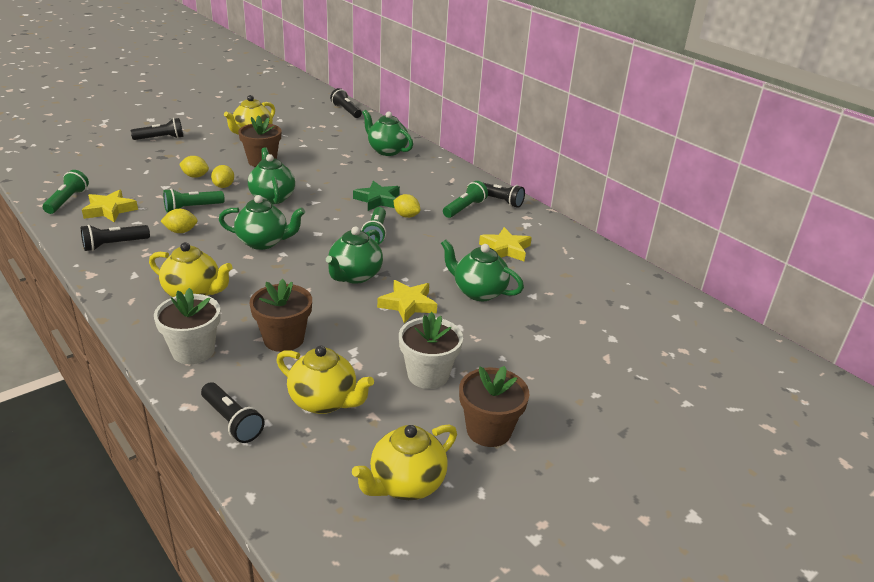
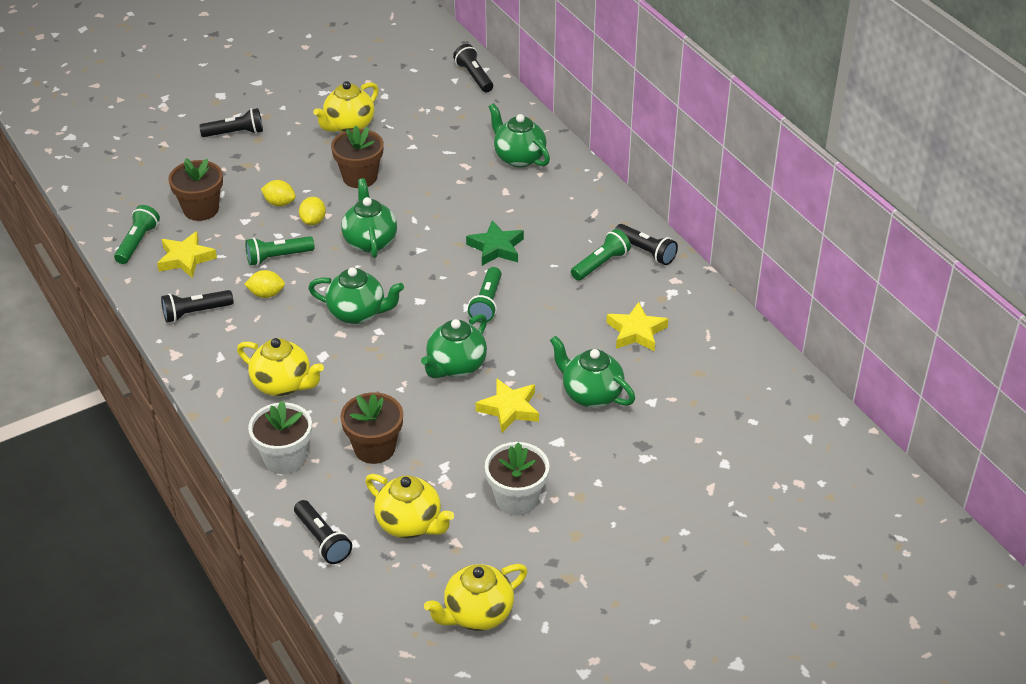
camera: 10 degrees right, 10 degrees up
(406, 216) = (527, 275): yellow lemon -> none
(488, 430) = (565, 565): brown flower pot -> brown flower pot (201, 209)

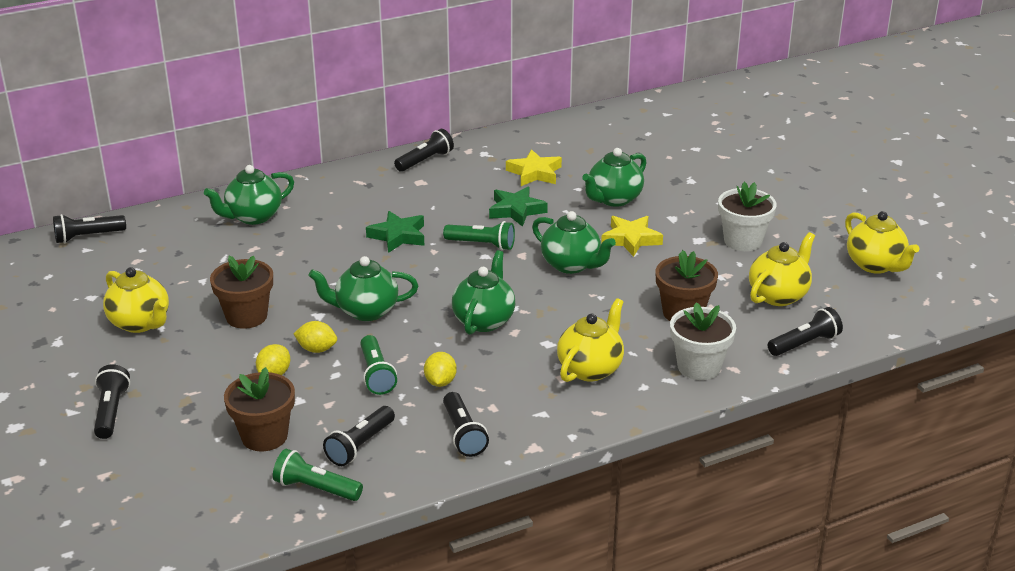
camera: 85 degrees left, 10 degrees down
(186, 258) = (360, 445): yellow star -> black flashlight
(555, 322) = (516, 210): none -> green star
(601, 264) = (437, 183): green flashlight -> none

